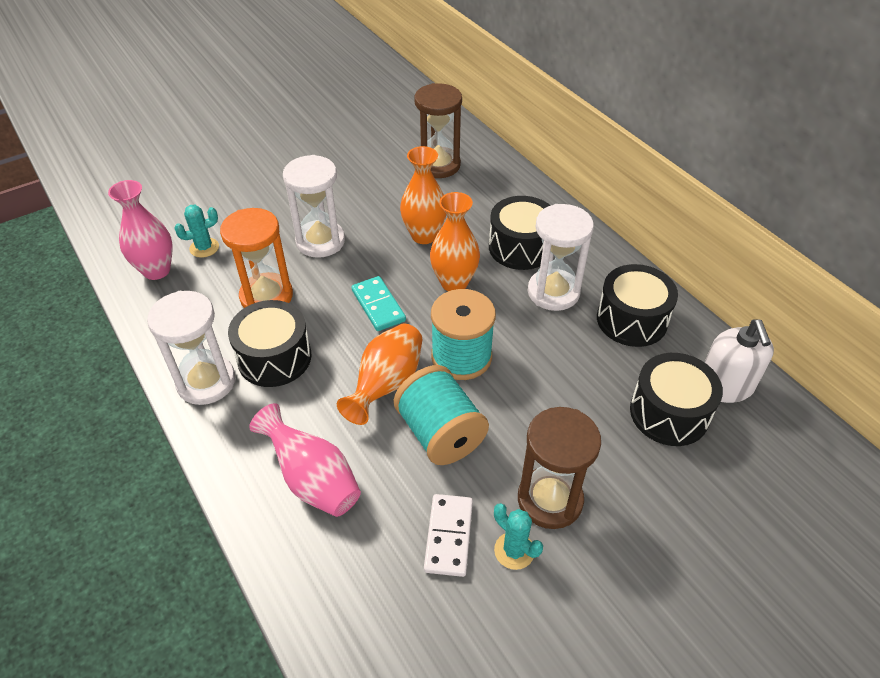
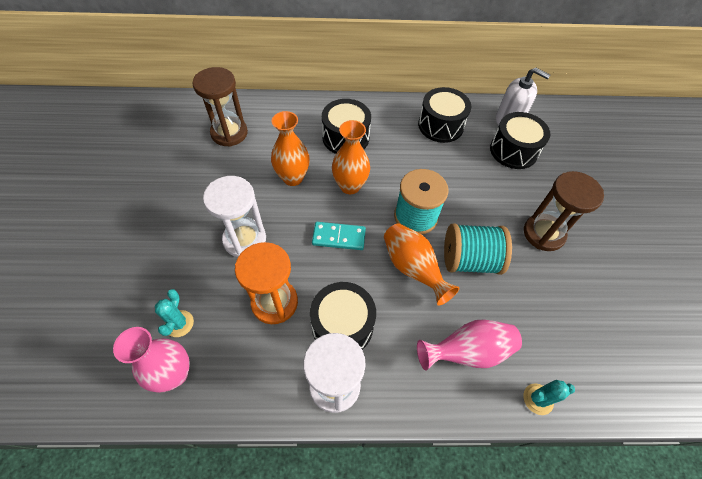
camera: 60 degrees left, 10 degrees up
(449, 536) = (546, 296): white domino -> none
(514, 551) = (569, 269): turquoise cactus -> turquoise cactus (538, 399)
(553, 292) = (395, 145): white hourglass -> none

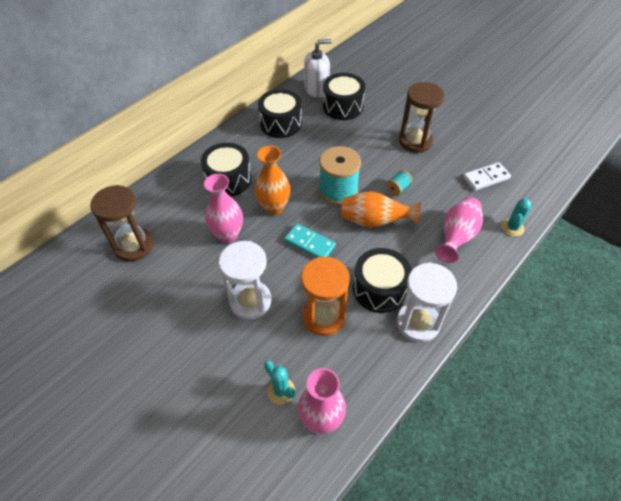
camera: 45 degrees left, 5 degrees down
(293, 178) = (228, 235): orange vase -> pink vase
(339, 237) = (309, 243): turquoise domino -> turquoise domino turned 75 degrees clockwise
(469, 260) = (397, 189): turquoise spool -> turquoise spool, size x0.47
(574, 328) = (486, 178): none -> white domino

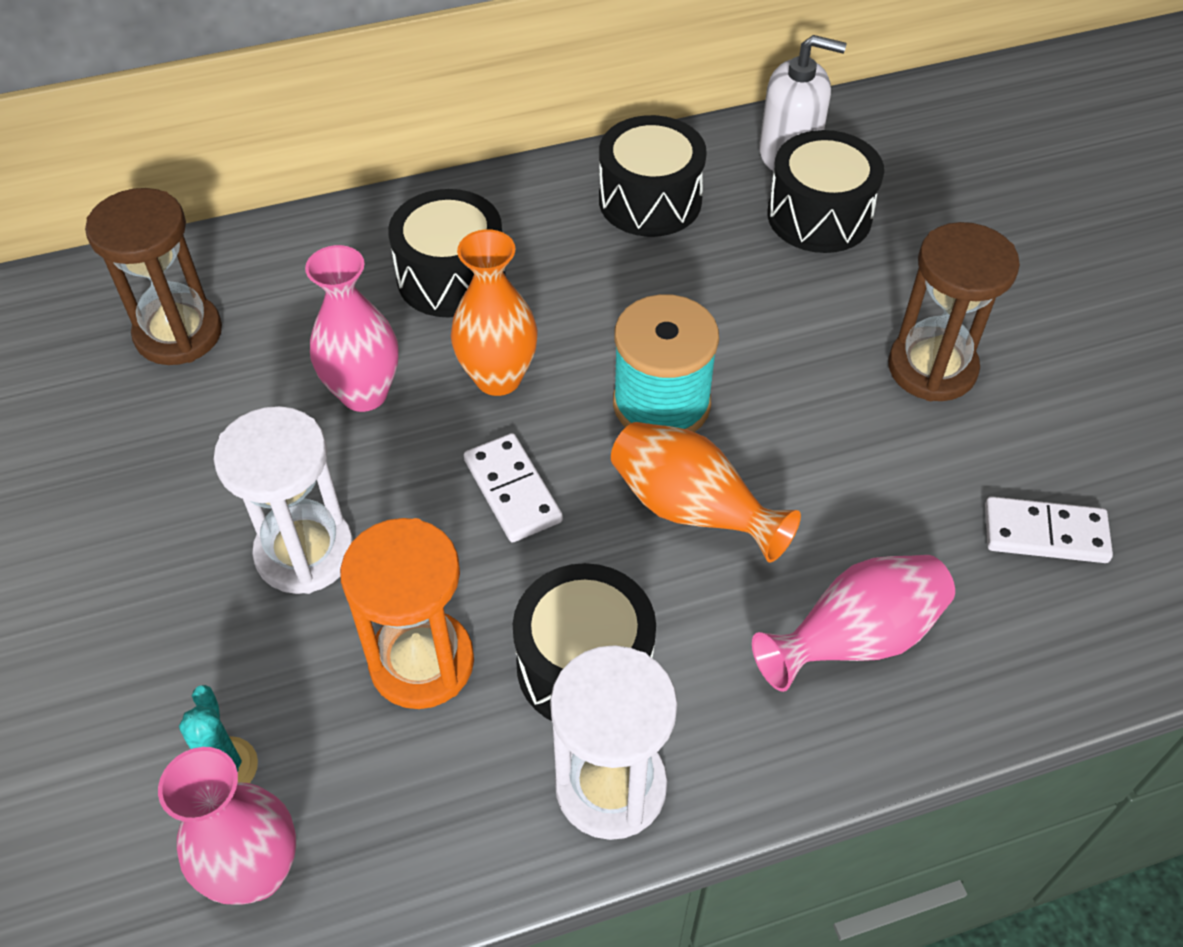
camera: 30 degrees right, 0 degrees up
(309, 243) = (512, 491): turquoise domino -> white domino
(397, 189) = (801, 461): turquoise spool -> none
(512, 227) = (1018, 686): turquoise cactus -> none

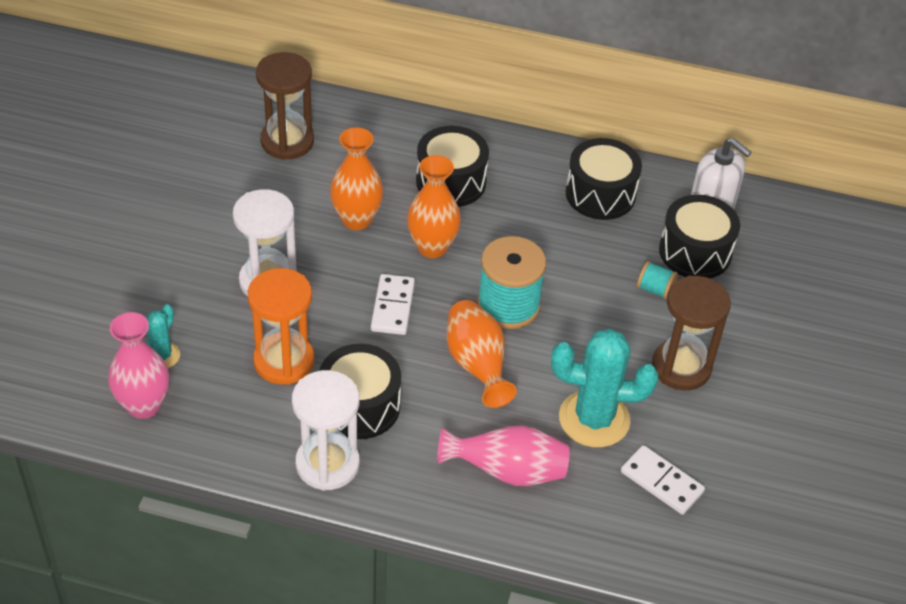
camera: 30 degrees right, 5 degrees down
(364, 393) = (356, 219): pink vase -> orange vase
(816, 286) = (655, 289): none -> turquoise spool
(895, 497) = (594, 419): none -> turquoise cactus

